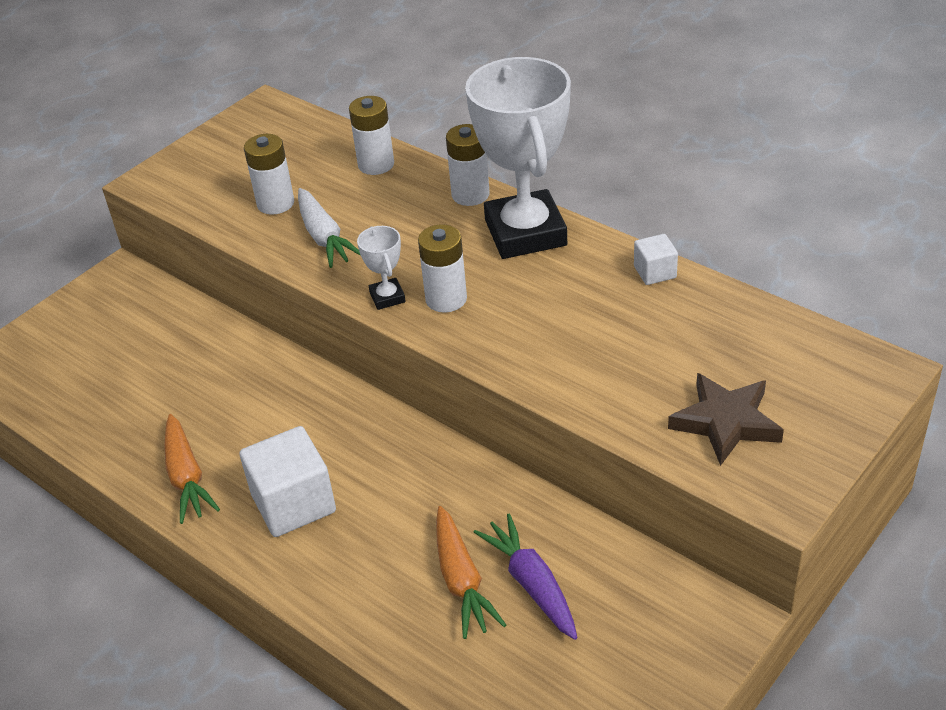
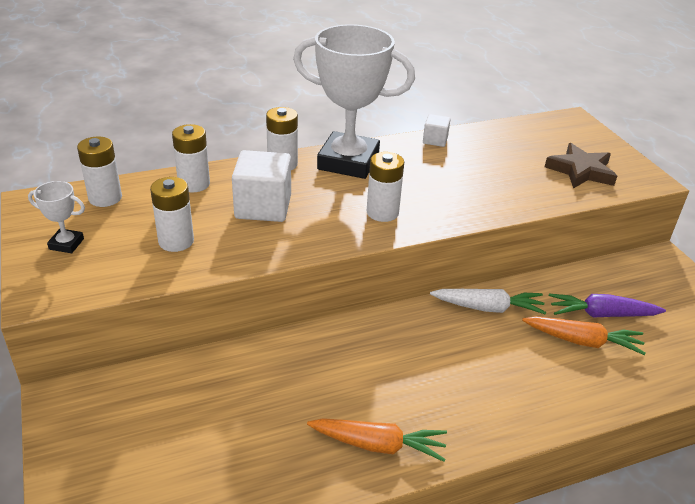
camera: 65 degrees left, 5 degrees down
(293, 503) = (456, 393): white cube -> white cube (263, 207)
(304, 134) = (105, 198): none -> white battery
(324, 237) = (251, 235): white carrot -> white carrot (488, 308)
(387, 297) = (354, 233): white trophy -> white trophy (66, 244)

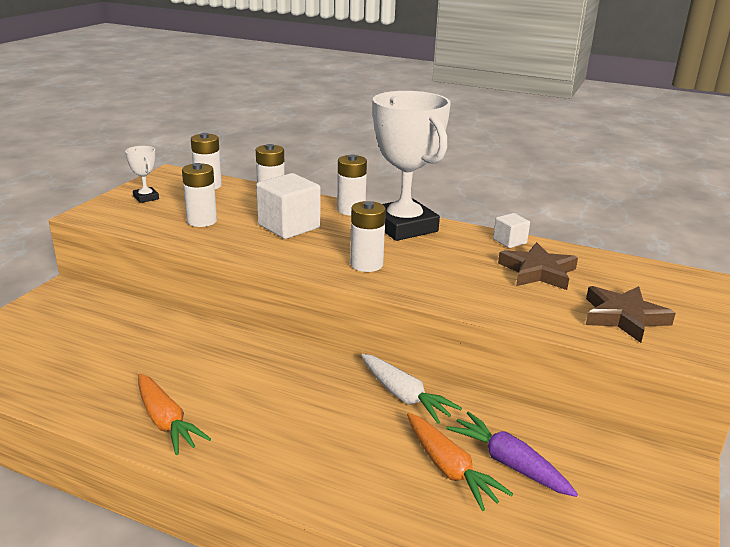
camera: 45 degrees right, 10 degrees down
(489, 159) = (537, 272): none -> brown star

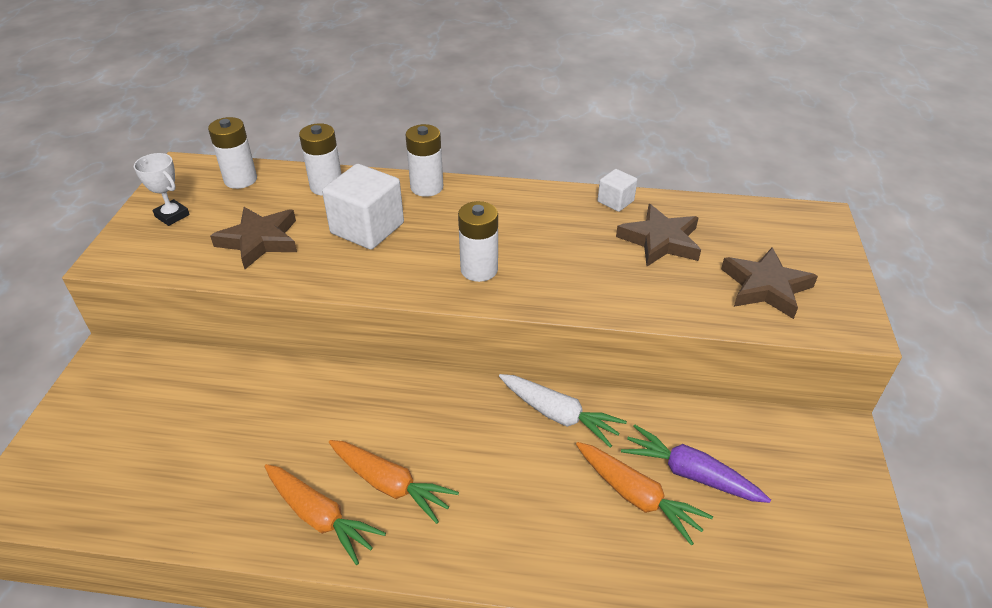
camera: 15 degrees left, 15 degrees up
(202, 221) = (260, 240): white battery -> brown star
(234, 413) = (391, 485): none -> orange carrot
(403, 227) = (495, 202): white trophy -> none

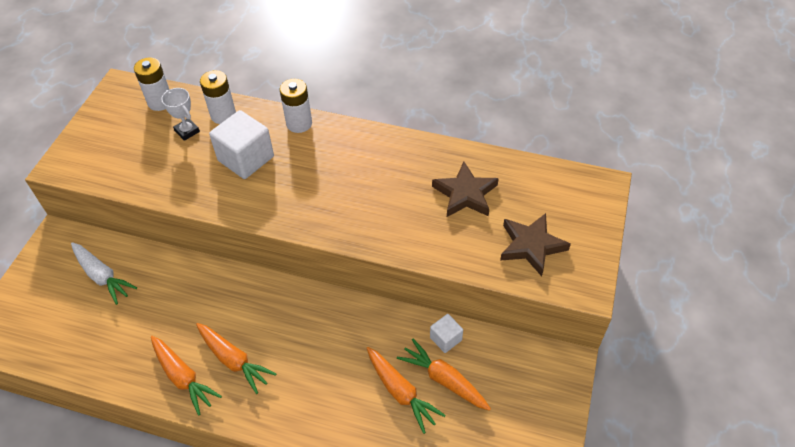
camera: 10 degrees right, 10 degrees up
(172, 215) = (106, 132): white trophy -> white trophy (187, 131)
(260, 240) = (165, 162): brown star -> none
(479, 269) = (320, 206): white battery -> none
(559, 415) = (364, 322): white carrot -> white carrot (102, 276)
(615, 201) = (442, 152): white cube -> white cube (445, 339)
(689, 473) = (444, 379): purple carrot -> orange carrot

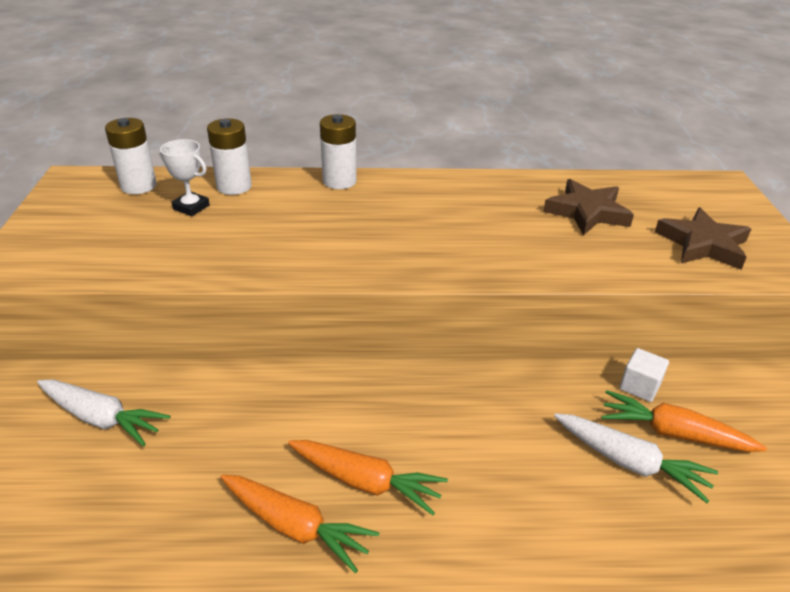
camera: 20 degrees left, 15 degrees down
(246, 158) = (289, 221): white cube -> none
(401, 392) = (630, 463): orange carrot -> white carrot

